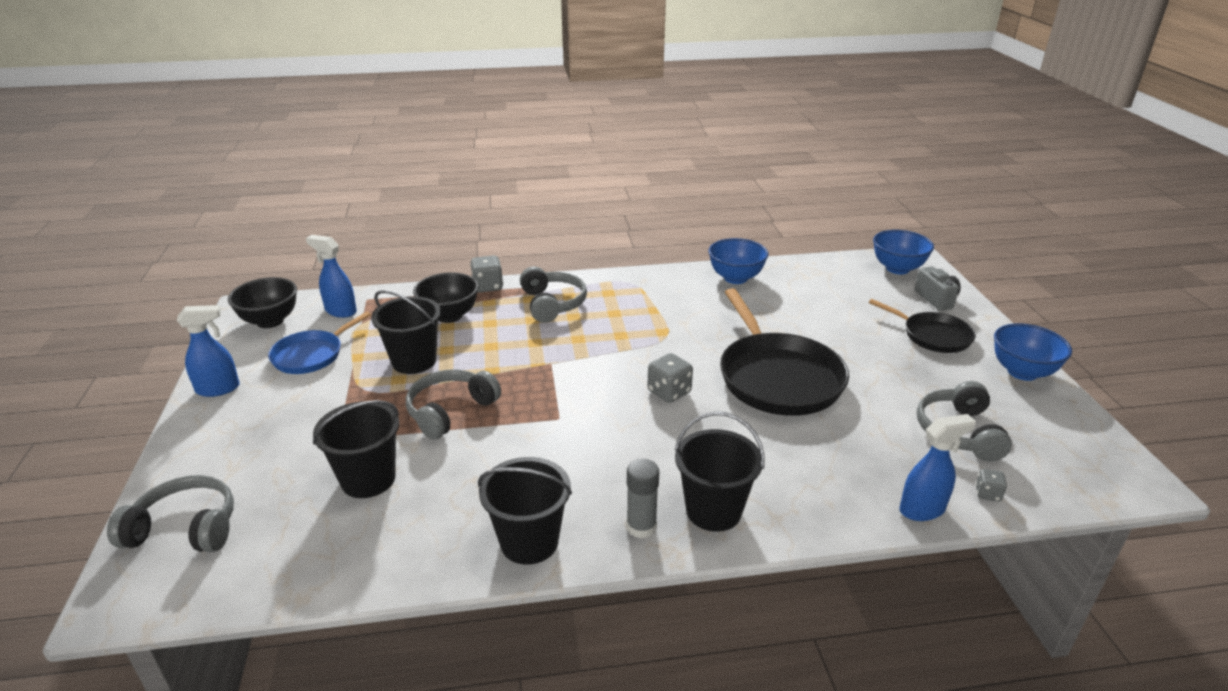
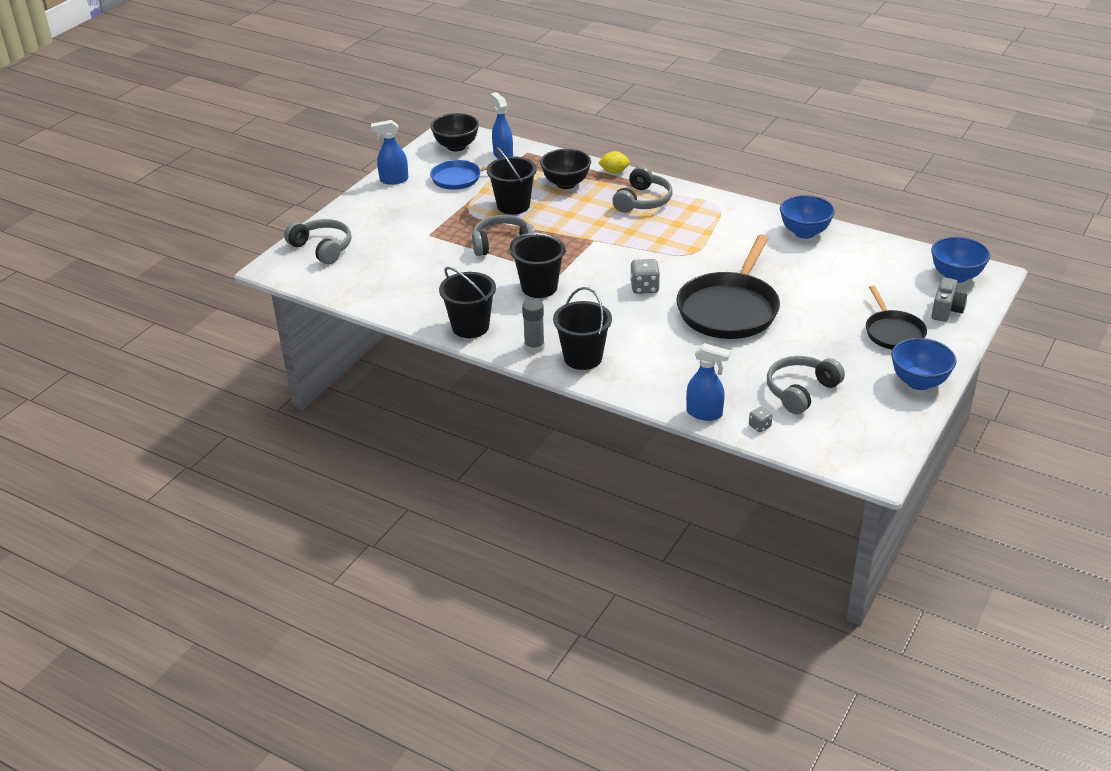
camera: 40 degrees right, 5 degrees up
(218, 389) = (393, 180): blue spray bottle -> blue spray bottle turned 150 degrees clockwise
(368, 479) = (424, 262): black bucket -> black bucket (539, 287)
(488, 286) = (614, 172): grey dice -> yellow lemon

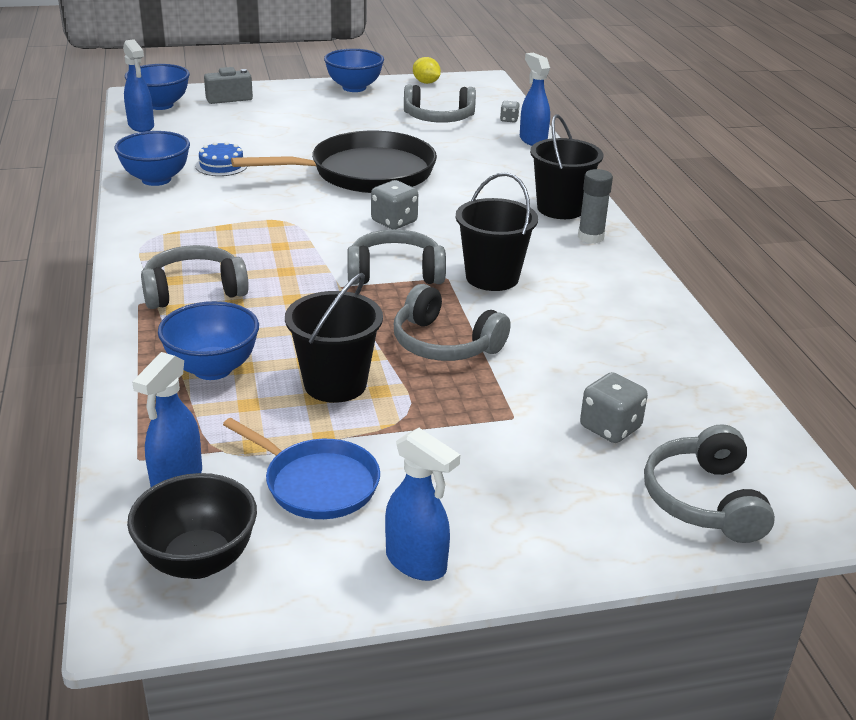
camera: 135 degrees left, 5 degrees down
(387, 252) = (610, 428): none -> grey dice
(470, 327) = (629, 284): black bucket -> none
(566, 184) = (212, 369): black bowl -> blue bowl
(585, 261) = (395, 273): none -> grey headphones
(614, 172) = (127, 344): yellow lemon -> yellow lemon (426, 82)
(804, 261) = (221, 165): none -> blue cake
(893, 332) = (295, 108): black pan -> none
(913, 255) = (141, 126): none -> blue spray bottle

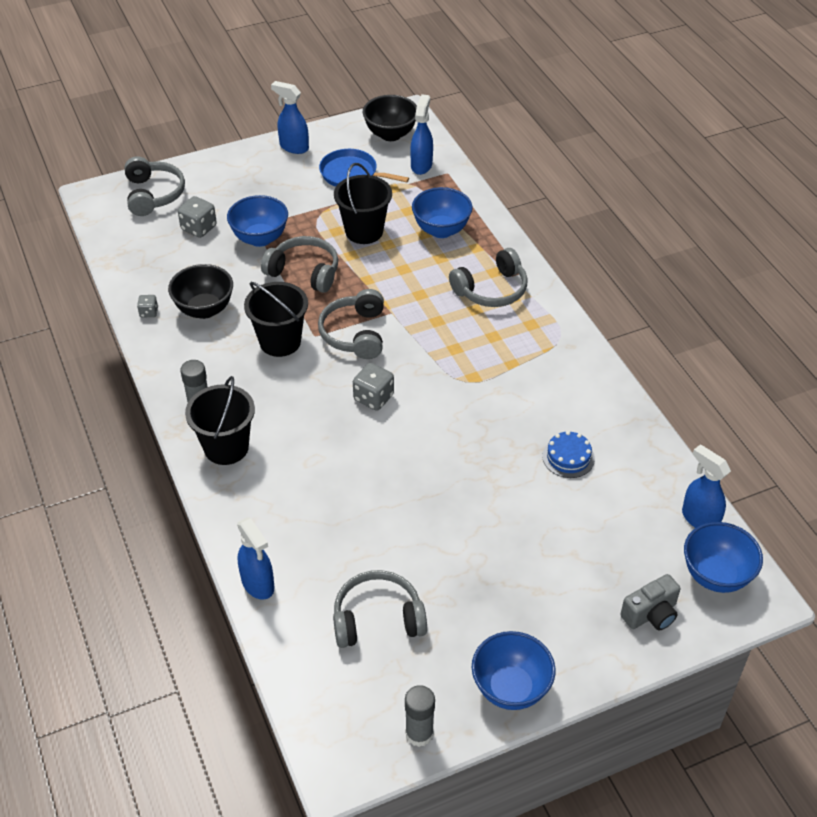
camera: 170 degrees right, 15 degrees up
(156, 179) = (612, 420): blue bowl -> blue bowl (260, 238)
(366, 173) = (423, 473): black pan -> none
(395, 273) = (355, 334): grey headphones -> grey headphones turned 105 degrees clockwise
(426, 82) = (419, 733): yellow lemon -> grey glue stick
(509, 120) = (290, 634): grey dice -> grey dice (149, 312)
(592, 321) = (204, 309): none -> black bowl

